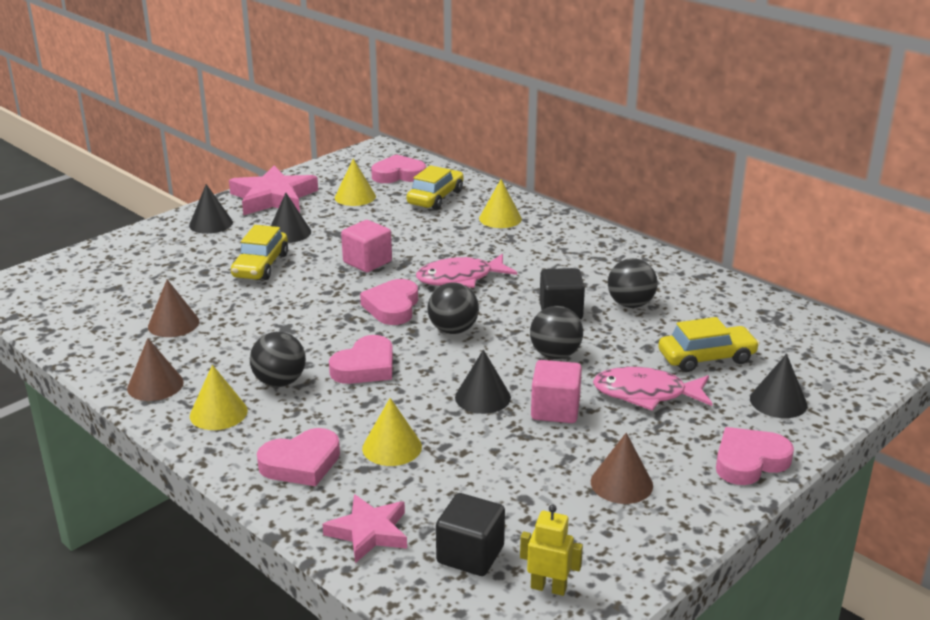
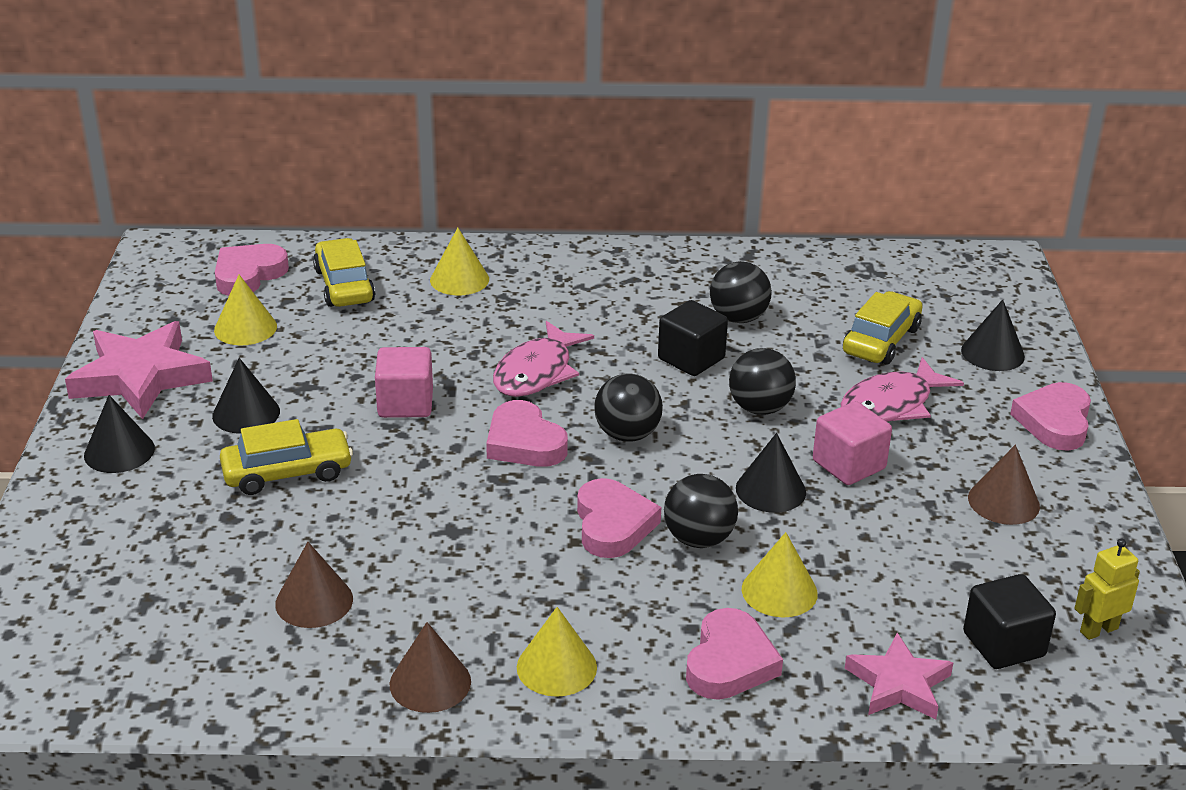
camera: 45 degrees left, 5 degrees up
(260, 266) = (287, 473): yellow car -> yellow car turned 75 degrees counterclockwise
(279, 382) = (557, 594): black ball -> black ball (698, 539)

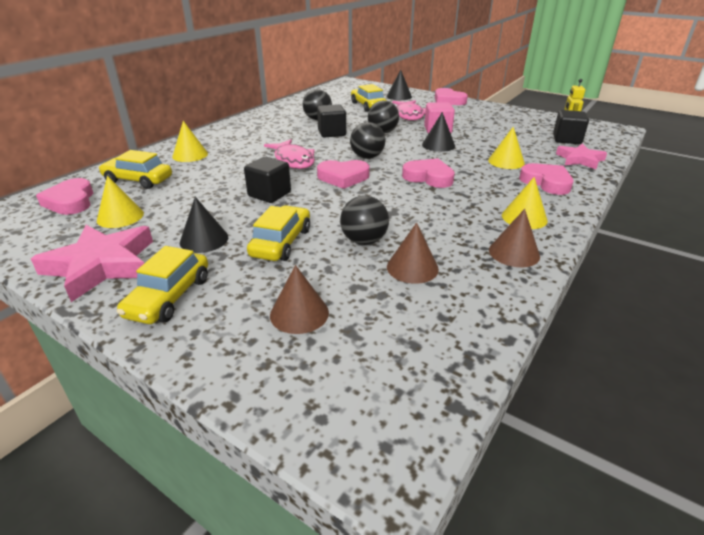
camera: 55 degrees left, 0 degrees up
(119, 451) = (169, 297): black cone -> yellow car
(405, 404) = (269, 194): pink cube -> black cube
(698, 539) = (457, 165): black ball -> black ball (364, 241)
(1003, 502) = (485, 118): brown cone -> brown cone (299, 313)

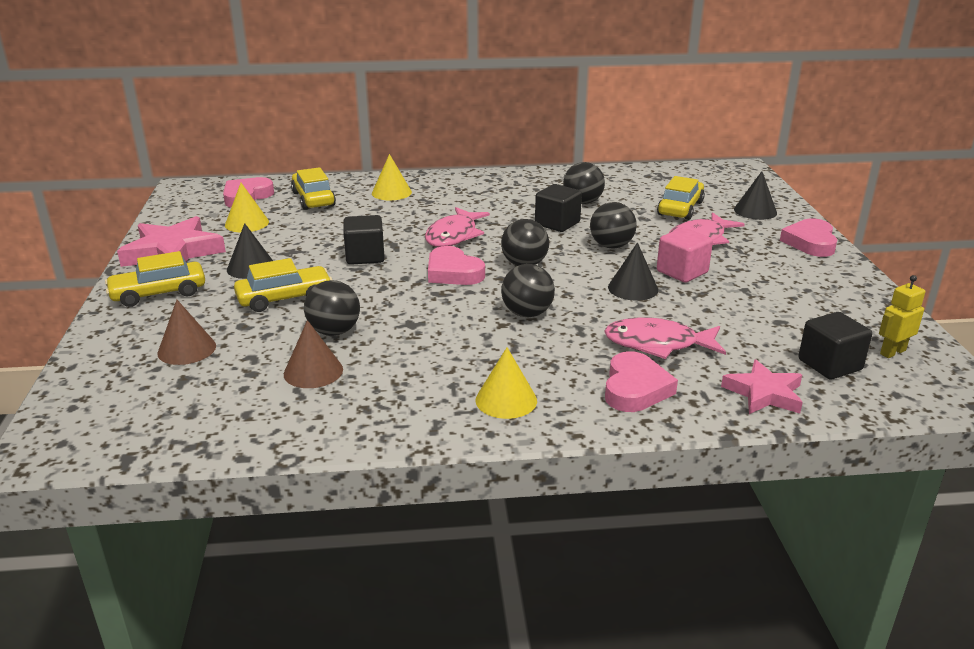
camera: 50 degrees right, 5 degrees down
(428, 177) = (527, 313): pink heart -> black ball
(506, 161) = (658, 344): yellow cone -> pink fish
(514, 253) = (410, 416): brown cone -> none

